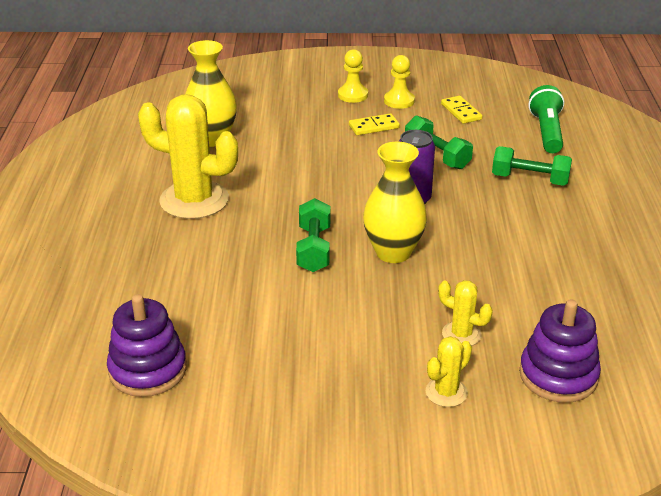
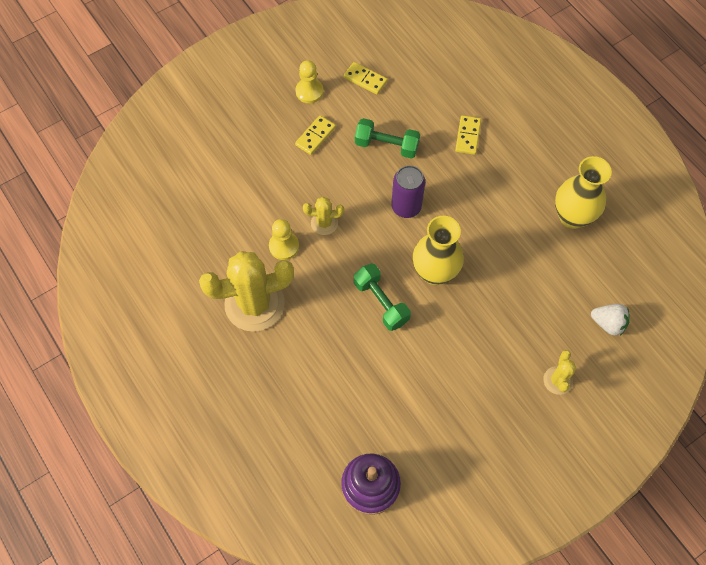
camera: 35 degrees left, 30 degrees up
(212, 139) = (205, 224): yellow vase -> yellow vase (572, 217)
(352, 95) = (268, 104): yellow pawn -> yellow pawn (284, 246)
(461, 334) = (531, 324): yellow cactus -> yellow cactus (324, 223)
(529, 179) = (468, 136): green dumbbell -> yellow domino
(546, 132) = (442, 70): green flashlight -> none
(558, 375) = (608, 323): purple stacking toy -> white strawberry

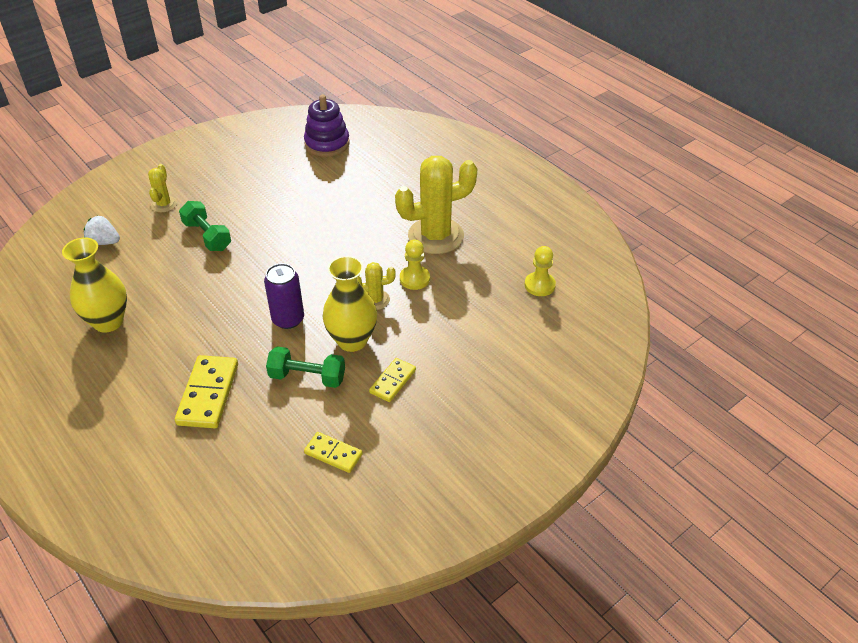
camera: 175 degrees right, 20 degrees down
(309, 91) = (405, 433): yellow pawn -> yellow pawn (539, 285)
(381, 302) = (317, 244): green dumbbell -> green dumbbell (207, 236)
(435, 272) = (263, 268): yellow vase -> yellow vase (352, 340)
(468, 136) = (208, 394): yellow domino -> yellow domino, size x1.68

